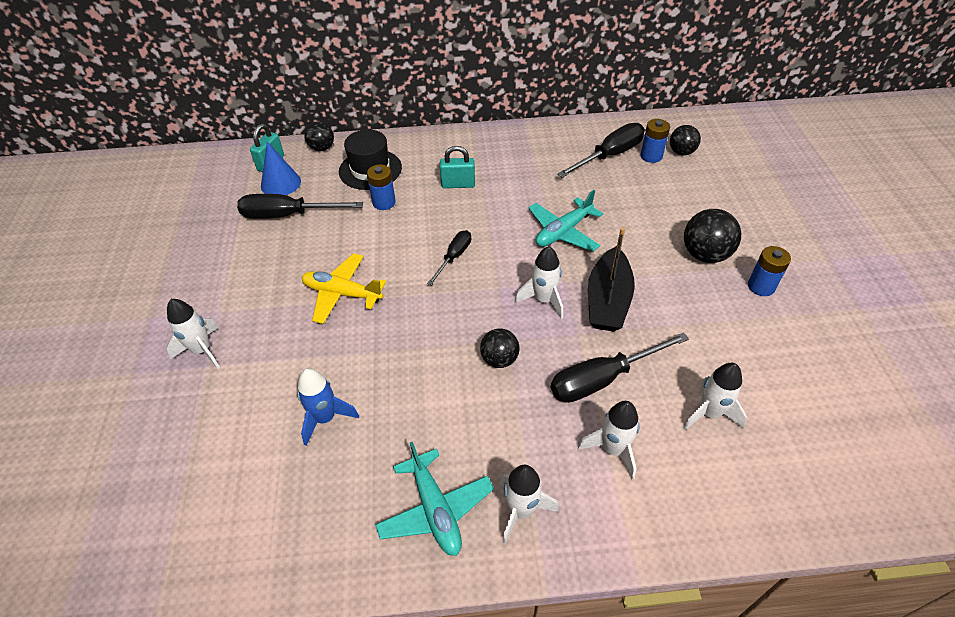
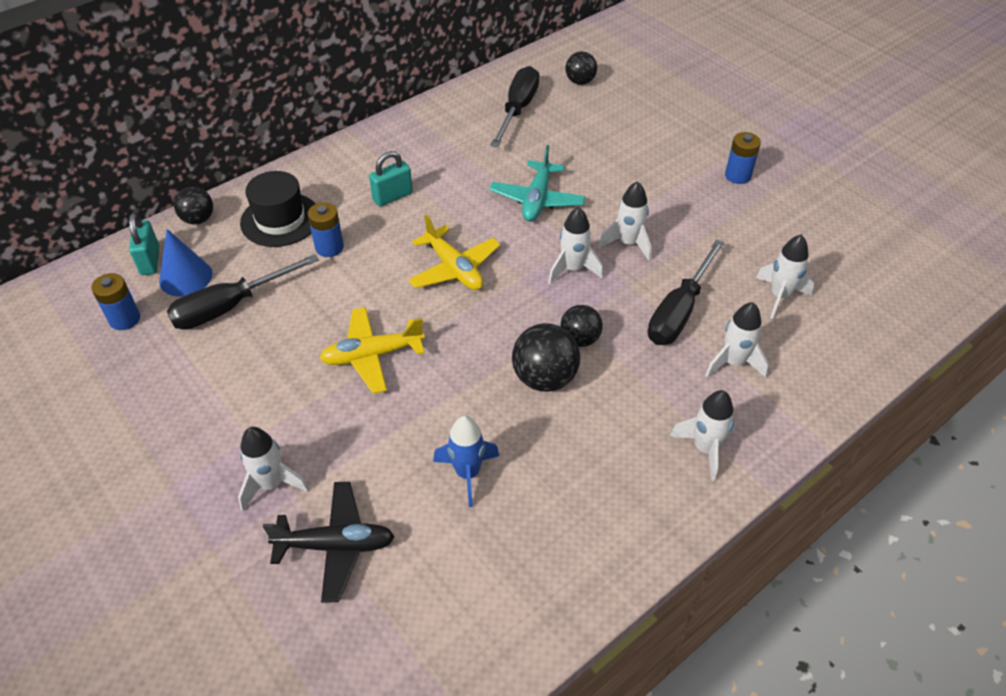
camera: 35 degrees left, 0 degrees up
(198, 418) = (335, 546): none -> black plane
(435, 509) = (636, 489): turquoise plane -> none
(454, 257) = (454, 268): black screwdriver -> yellow plane
(608, 300) = (628, 243): black boat -> white rocket
(651, 156) = (556, 95): blue battery -> blue battery (125, 319)
(705, 255) = (674, 168): black ball -> black ball (544, 378)

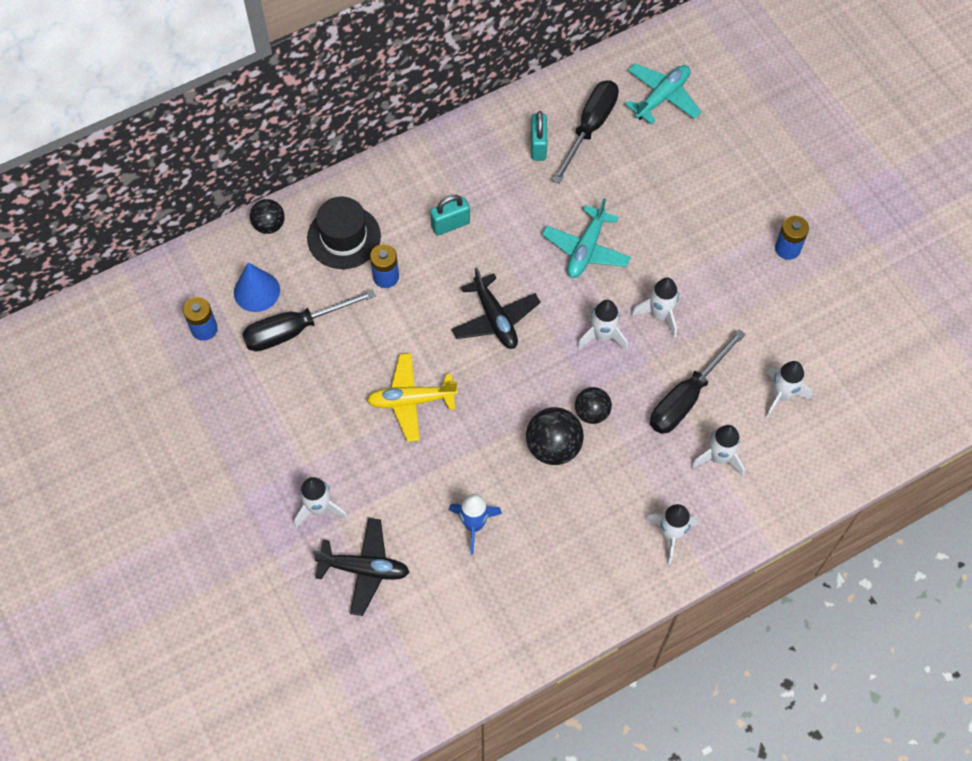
camera: 10 degrees right, 15 degrees up
(150, 261) = (225, 267): turquoise padlock -> turquoise padlock (538, 146)
(454, 268) = (495, 319): yellow plane -> black plane
(580, 82) = (662, 97): black ball -> turquoise plane

